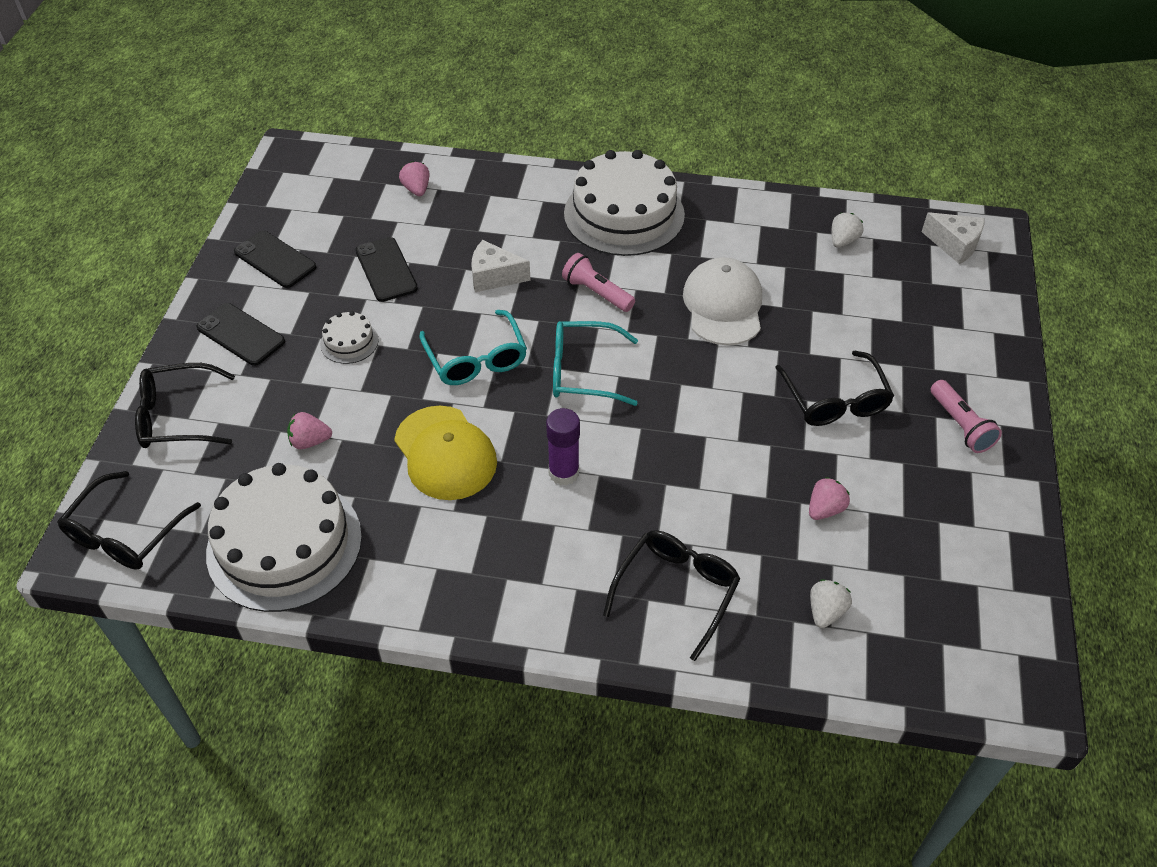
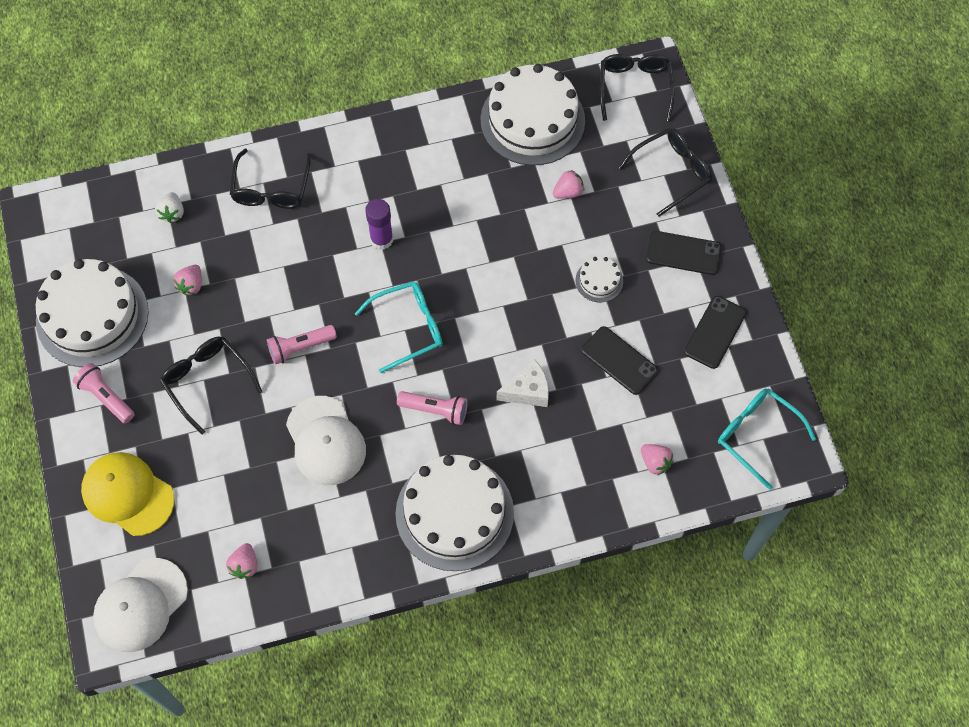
camera: 155 degrees right, 15 degrees up
(275, 259) = (715, 332): black phone -> black phone turned 75 degrees counterclockwise
(445, 453) = (470, 221): yellow cap -> yellow cap (128, 494)
(476, 359) = (494, 305): turquoise glasses -> turquoise glasses (756, 435)
(715, 395) = (300, 348): none -> pink flashlight
(843, 241) = (245, 565): white strawberry -> pink strawberry
(954, 245) = (140, 605): white cheese -> white cap
(964, 519) = (92, 316): none -> white cake

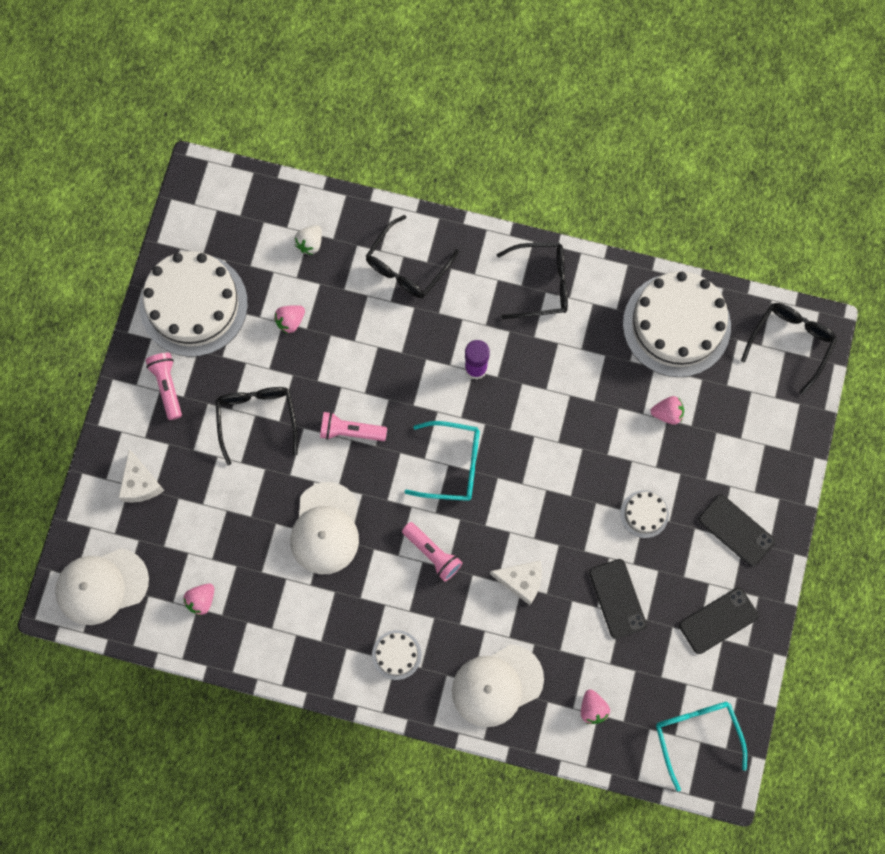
camera: 30 degrees right, 10 degrees up
(128, 494) = (140, 483): yellow cap -> white cheese
(454, 513) = (396, 655): white cake -> white cake, size x0.43
(560, 489) = (497, 685): none -> white cap
(672, 172) = (773, 446): black glasses -> black glasses (541, 284)

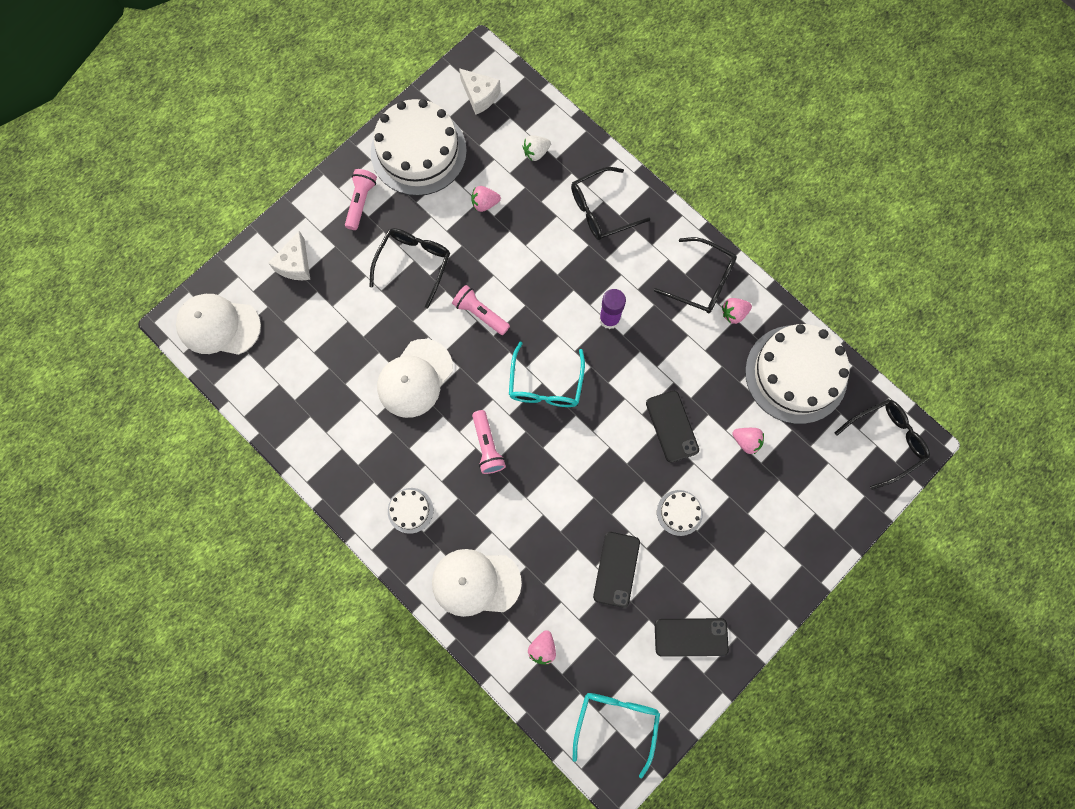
camera: 30 degrees right, 0 degrees up
(201, 600) = (286, 379): pink strawberry -> pink strawberry (734, 313)
(453, 465) = (545, 385): turquoise glasses -> turquoise glasses turned 60 degrees clockwise
(521, 581) = (545, 509): white cheese -> white cheese (480, 96)
(736, 530) = (749, 570): black phone -> black phone (672, 426)

